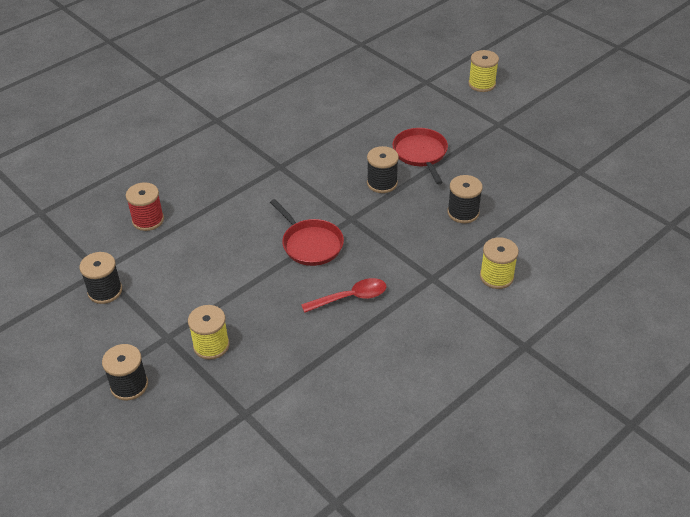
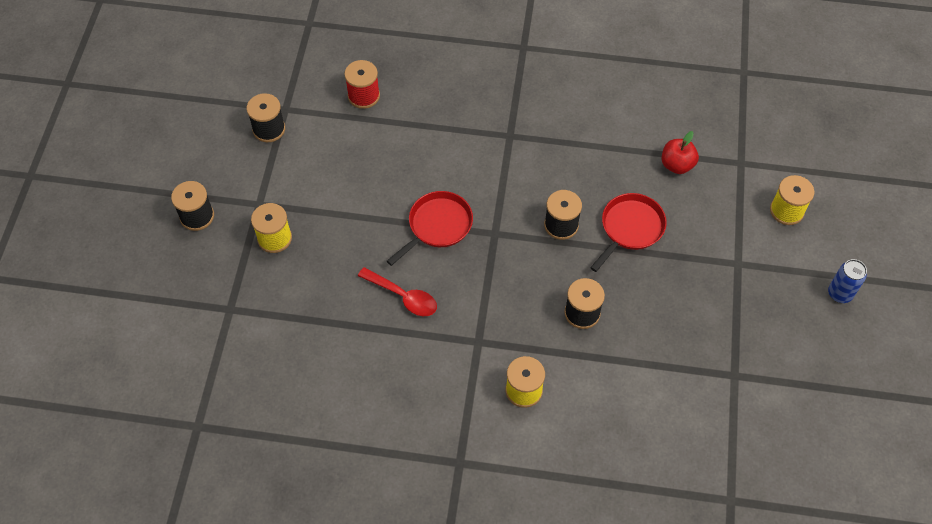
camera: 50 degrees right, 15 degrees up
(310, 244) = (438, 225): red pan -> red pan turned 150 degrees counterclockwise
(396, 107) = (677, 165): none -> red apple
(563, 97) = (839, 293): none -> blue can

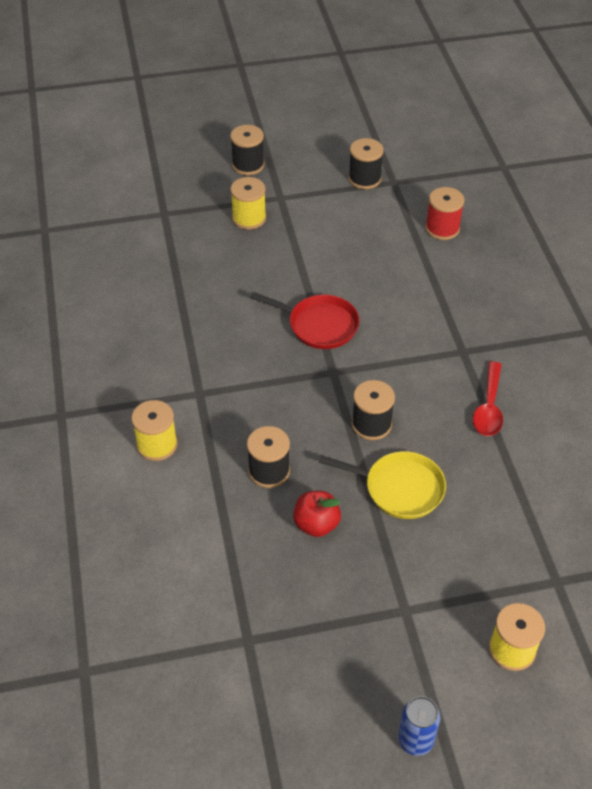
camera: 70 degrees right, 10 degrees down
(403, 296) = (226, 323): red spoon -> red spoon (489, 407)
(630, 228) = (400, 488): red pan -> yellow pan
(677, 165) = (513, 513): red apple -> red apple (316, 524)

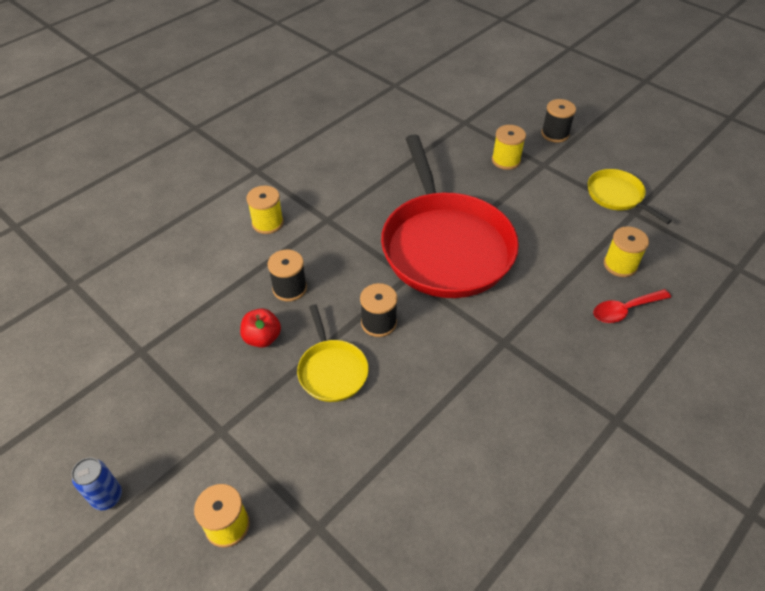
camera: 55 degrees right, 0 degrees up
(319, 325) = (445, 246): red pan -> red pan, size x2.20
(364, 179) = (617, 196): black spool -> yellow pan
(442, 228) = (620, 265): red spool -> yellow spool
(489, 407) = (461, 388): red spoon -> red spoon (625, 310)

